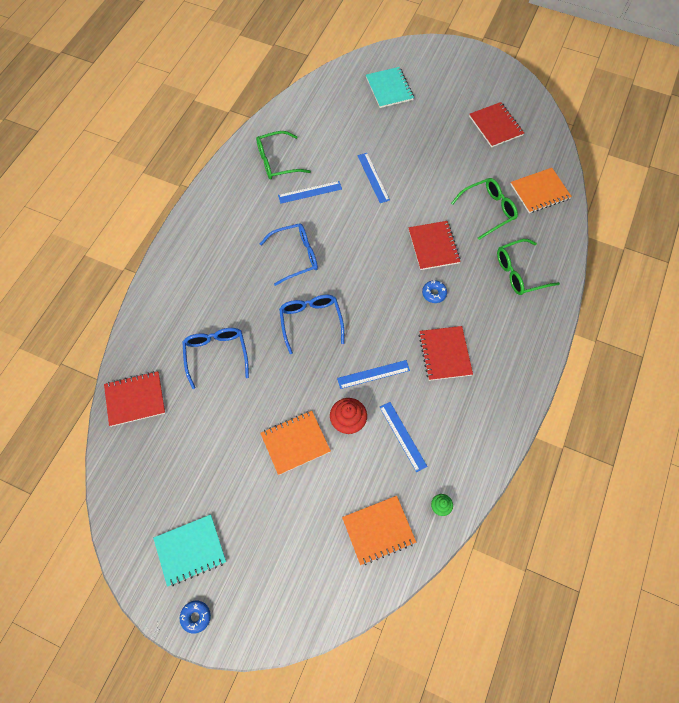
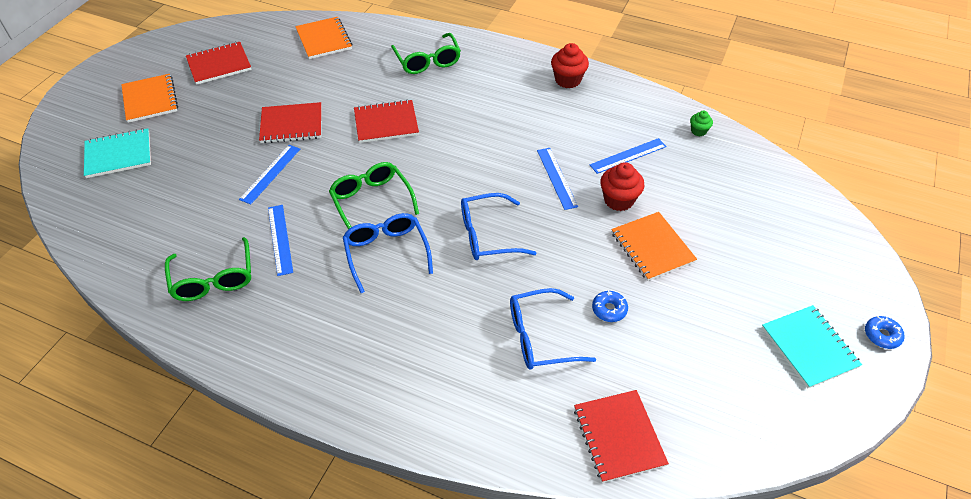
camera: 90 degrees left, 15 degrees down
(373, 177) = (270, 173): blue ruler -> blue ruler turned 45 degrees counterclockwise
(378, 530) = (735, 176): orange notebook -> orange notebook (150, 99)
(434, 293) = (451, 125): blue donut -> blue donut (609, 309)
(444, 354) = (527, 120): red notebook -> red notebook (291, 124)
(488, 210) = (342, 78): green glasses -> green glasses (371, 201)
(505, 391) = (568, 80): none -> red cupcake

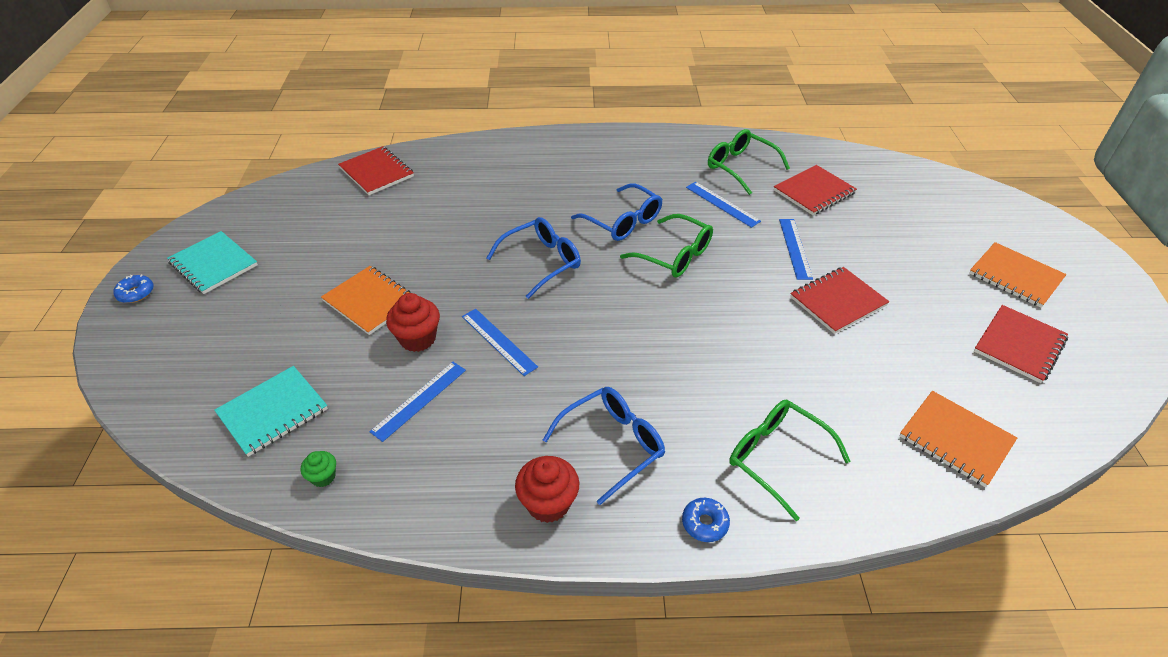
camera: 155 degrees right, 5 degrees down
(118, 155) = (950, 219): turquoise notebook -> turquoise notebook (273, 412)
(386, 123) = (739, 340): red notebook -> red notebook (814, 192)
(540, 337) = (456, 206): blue glasses -> blue glasses (613, 444)
(609, 309) = (402, 239): blue donut -> blue donut (704, 523)

